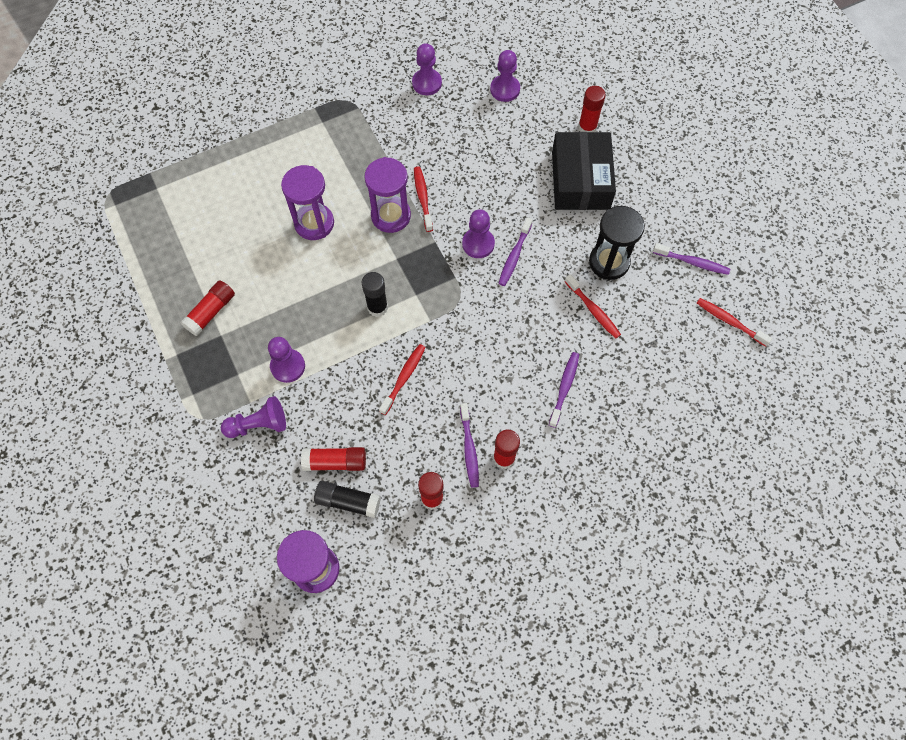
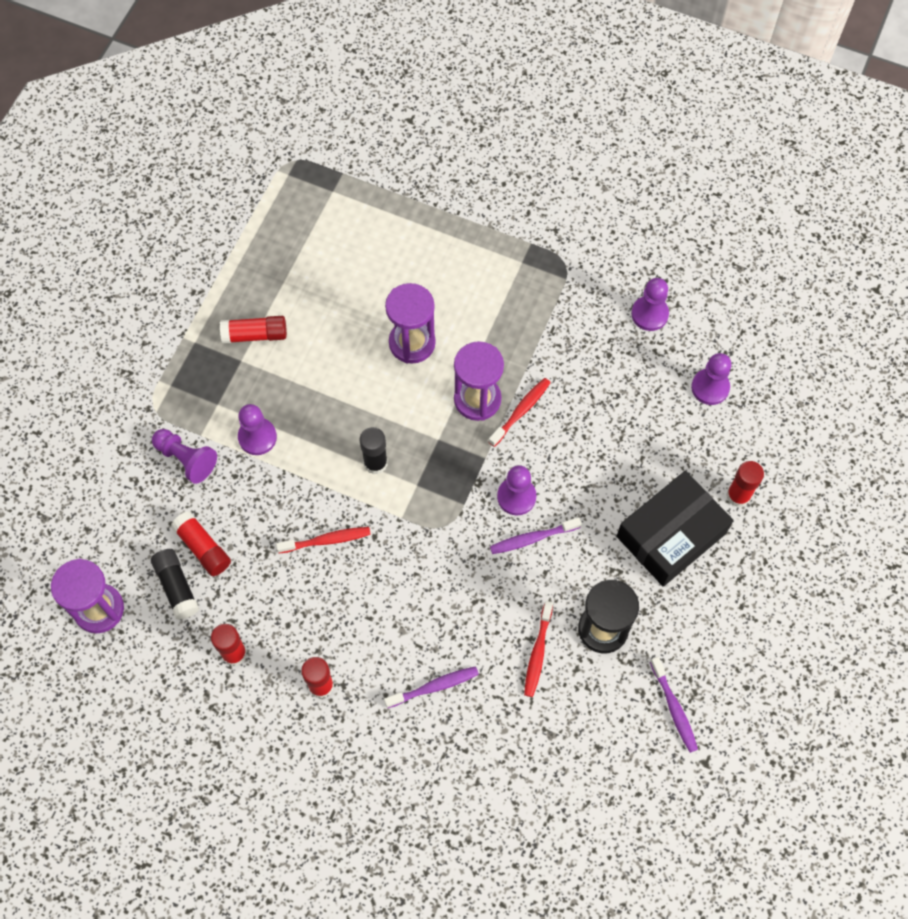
camera: 50 degrees right, 0 degrees up
(469, 449) = (305, 649): purple toothbrush -> none
(729, 321) = (638, 791): red toothbrush -> none

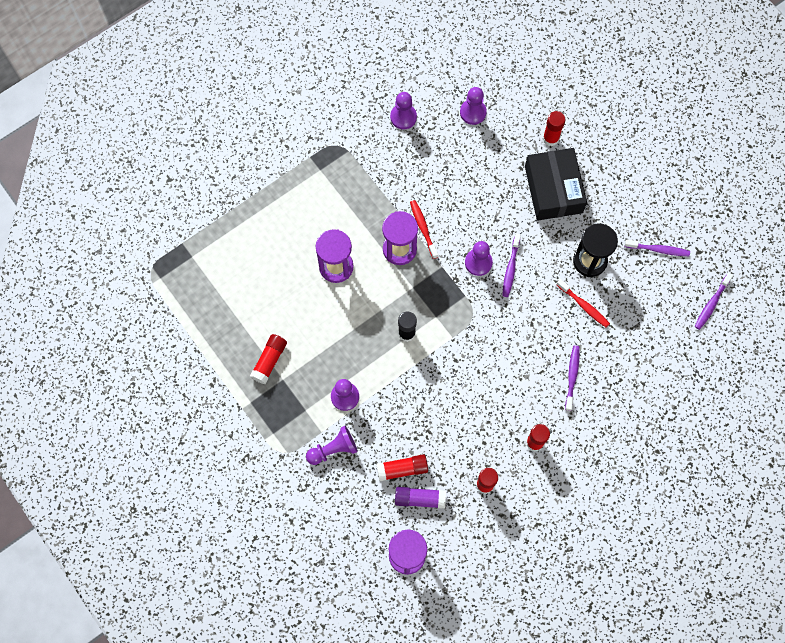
camera: 60 degrees left, 5 degrees up
(176, 587) = (419, 499): black glue stick -> purple glue stick
(327, 540) = (441, 390): red toothbrush -> none
(642, 817) = (711, 304): none -> purple toothbrush

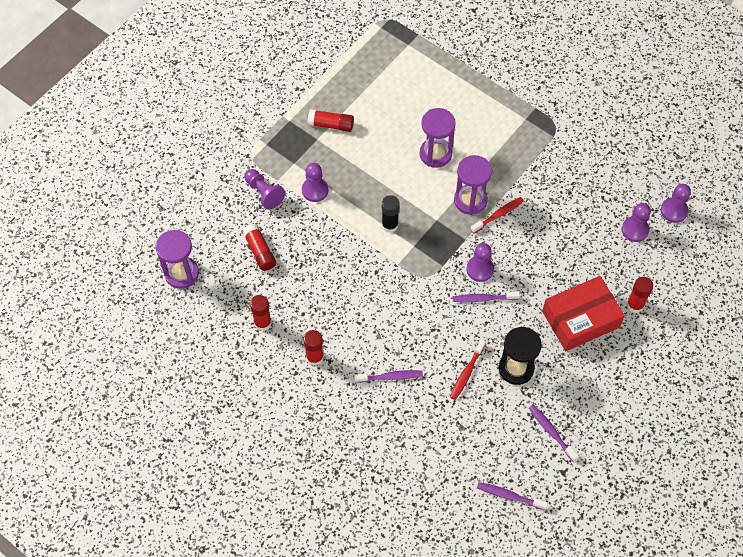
camera: 75 degrees right, 10 degrees down
(403, 117) = (605, 172): purple pawn -> purple pawn (674, 211)
(419, 499) = (236, 272): purple glue stick -> none
(553, 189) = (580, 319): black box -> red box
(658, 250) = (551, 432): purple toothbrush -> purple toothbrush turned 150 degrees clockwise

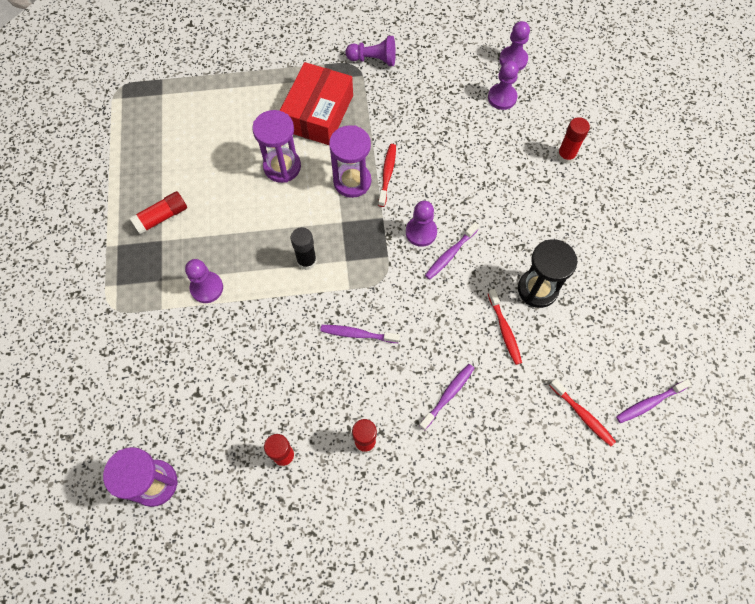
camera: 45 degrees left, 5 degrees up
(260, 251) = (212, 390): red glue stick -> none
(264, 193) = (160, 332): purple pawn -> purple pawn (373, 59)
(459, 463) = (583, 415): none -> red toothbrush
(551, 432) = (619, 316): purple toothbrush -> purple toothbrush (357, 334)
(580, 319) = (540, 203): red box -> red box (318, 113)

